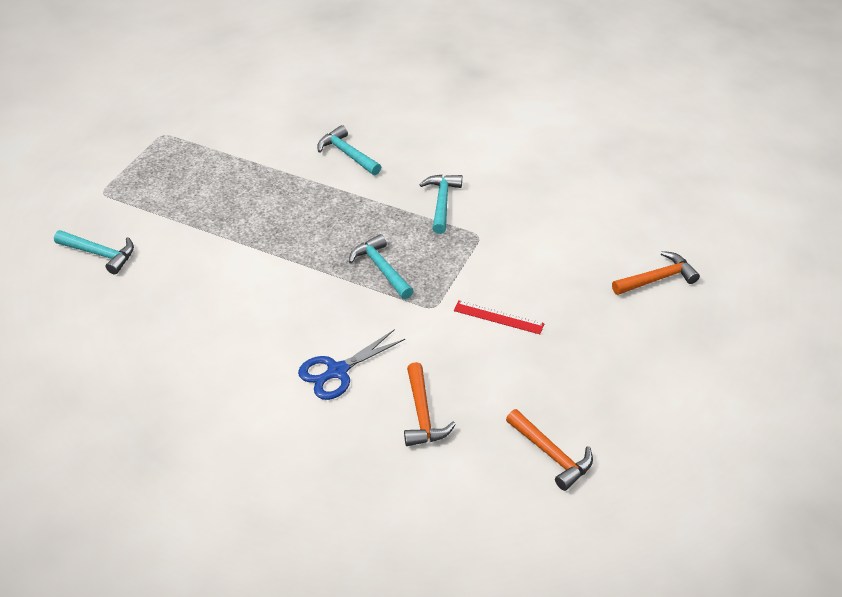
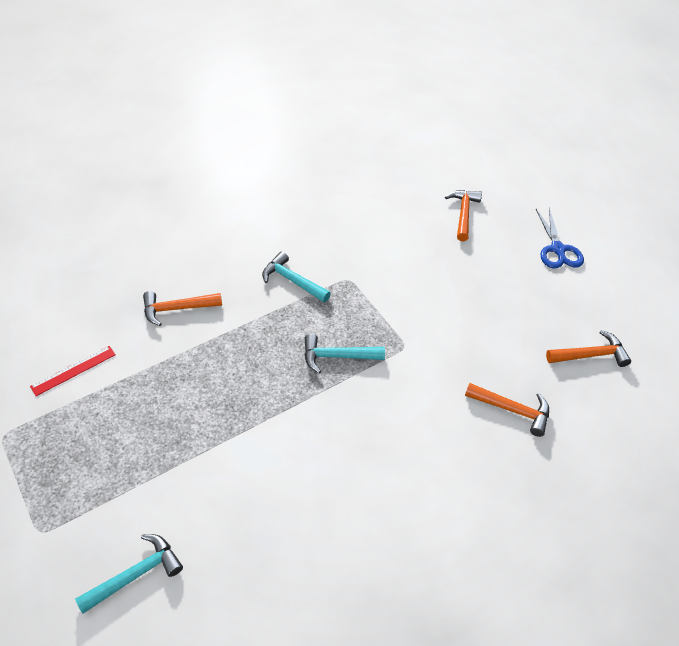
camera: 60 degrees left, 5 degrees up
(337, 371) = (433, 444): blue scissors -> blue scissors (557, 249)
(347, 154) = (177, 309): turquoise hammer -> orange hammer
(498, 317) = (442, 313): red ruler -> red ruler (73, 370)

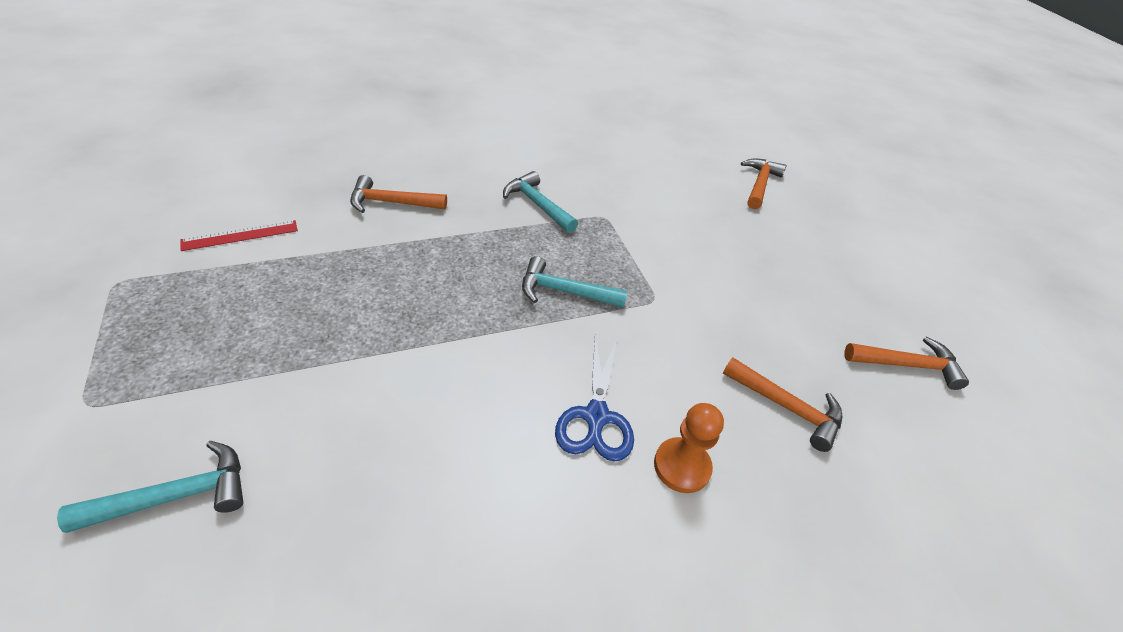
camera: 10 degrees right, 5 degrees down
(450, 470) = (682, 466): none -> orange pawn
(557, 249) = (872, 241): blue scissors -> blue scissors (596, 417)

